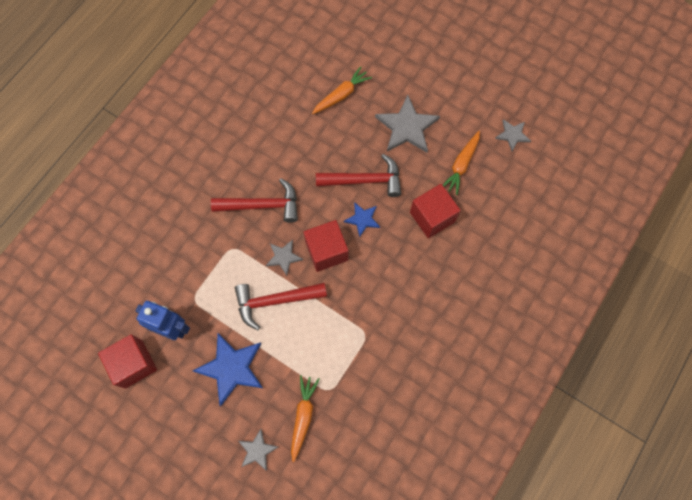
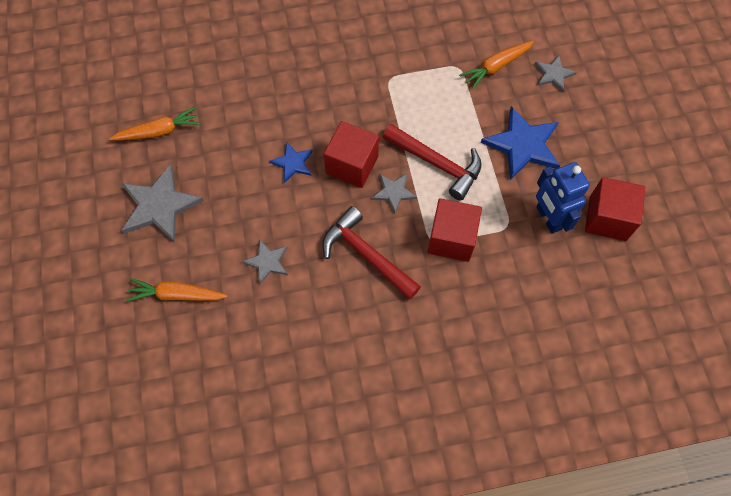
camera: 135 degrees left, 5 degrees down
(364, 180) = (253, 193): red hammer -> none
(432, 217) = (235, 114): red cube -> red cube (451, 239)
(512, 135) = (87, 116): grey star -> grey star (267, 262)

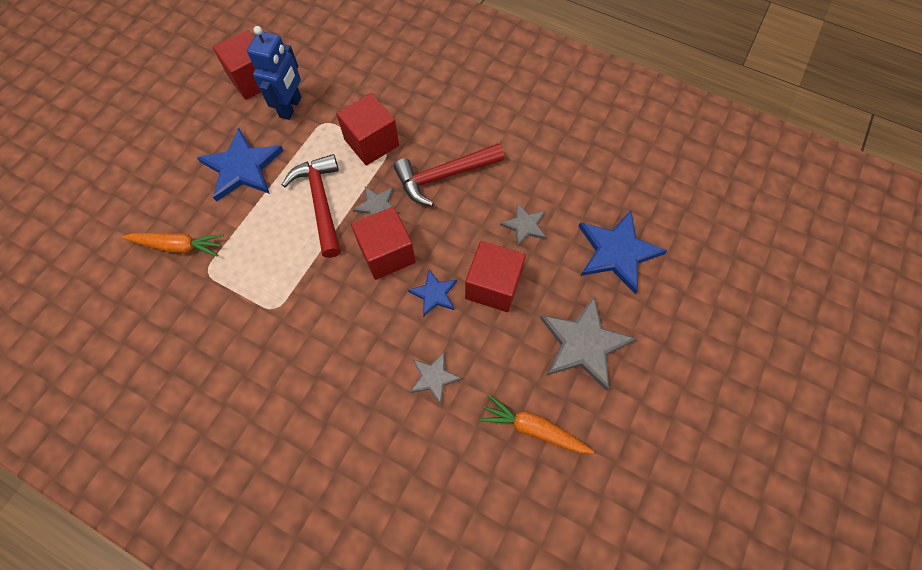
camera: 140 degrees left, 0 degrees up
(177, 295) = (617, 252): orange carrot -> blue star
(255, 198) = (493, 286): none -> red cube
(366, 255) = (444, 176): red hammer -> red hammer turned 75 degrees clockwise
(553, 74) = (146, 203): grey star -> grey star (434, 377)

